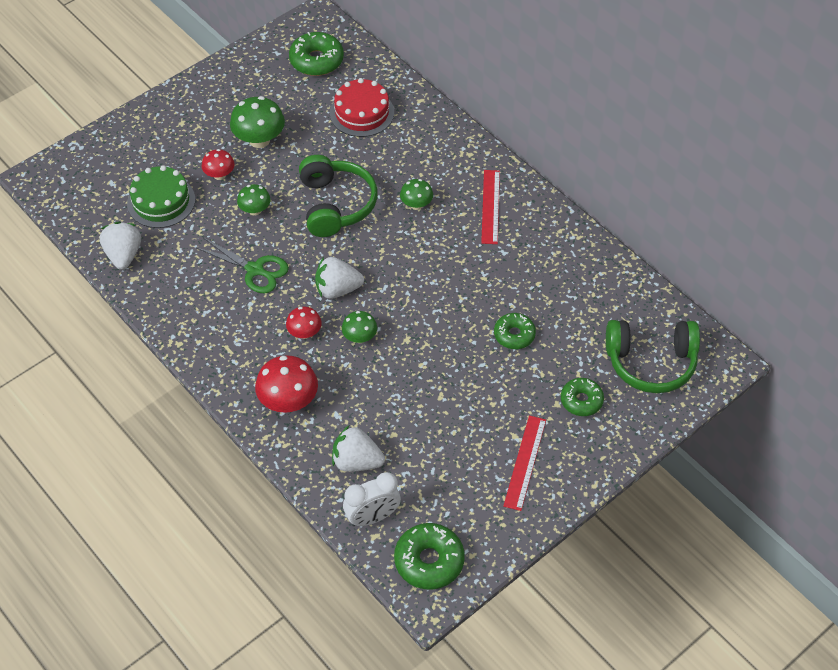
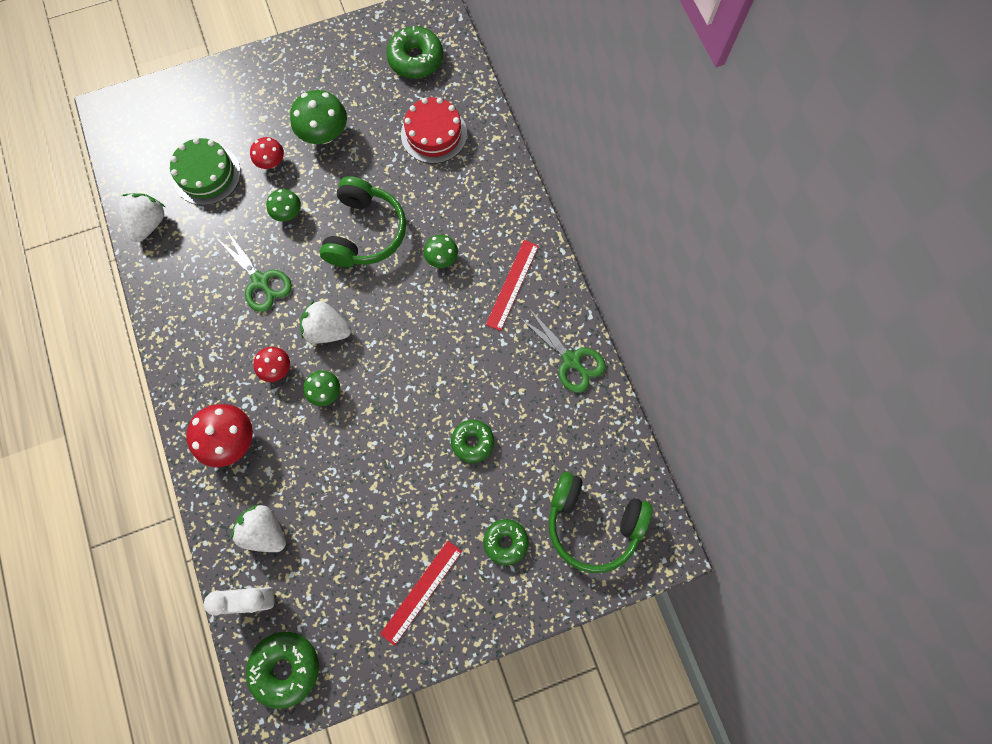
camera: 20 degrees right, 20 degrees up
(571, 248) = (571, 360): none -> green scissors

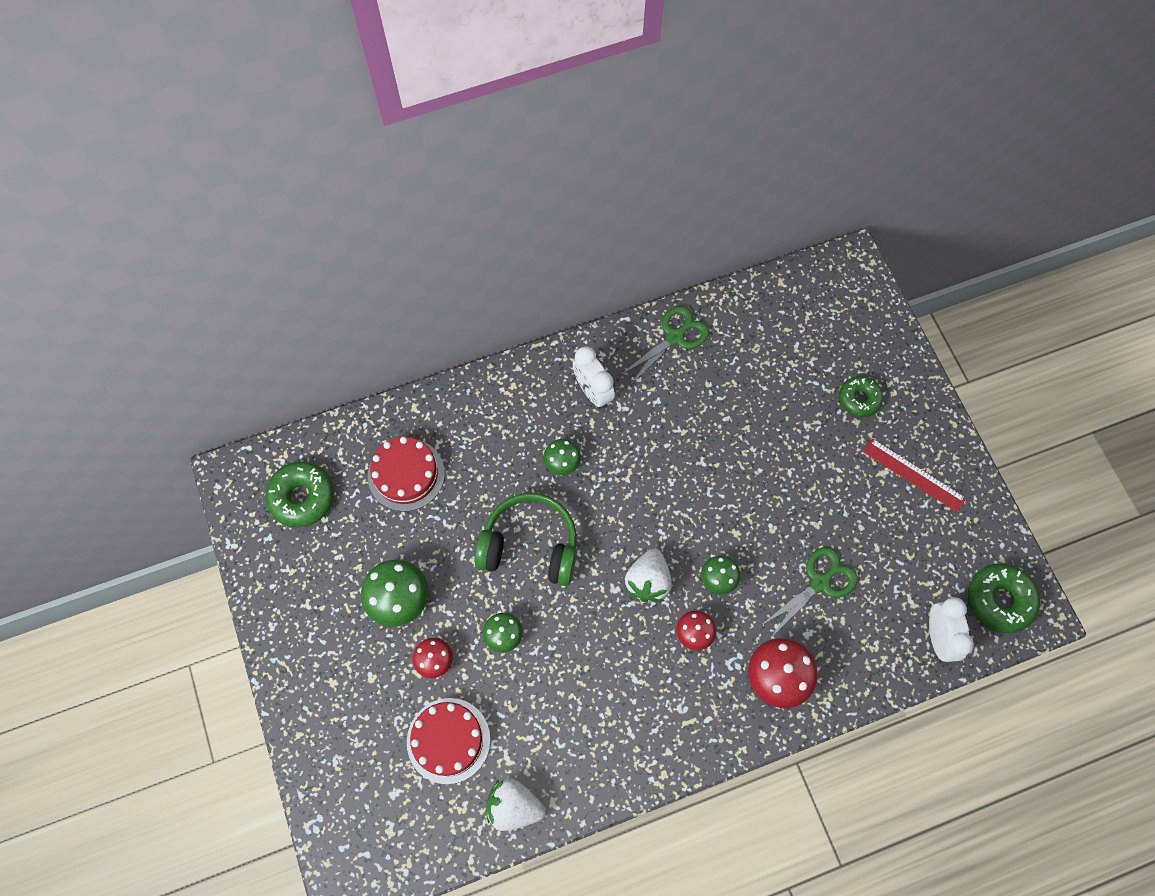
camera: 90 degrees left, 5 degrees down
(206, 174) = (448, 740): green cake -> red cake
(260, 281) = (590, 661): green scissors -> green scissors (819, 583)
(265, 531) = (870, 631): white strawberry -> none
(472, 442) = (764, 429): green donut -> none
(512, 284) = (593, 391): red ruler -> white clock
(593, 523) = (834, 322): green headphones -> none

